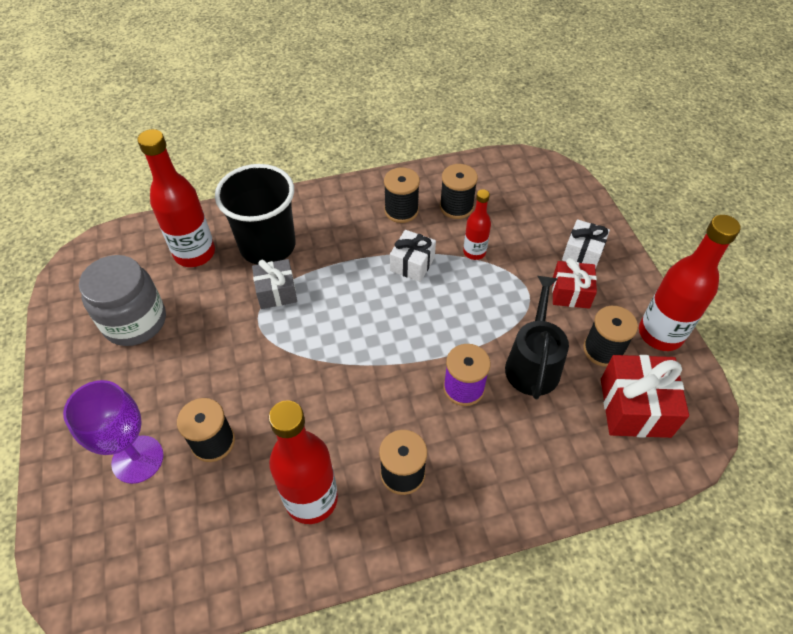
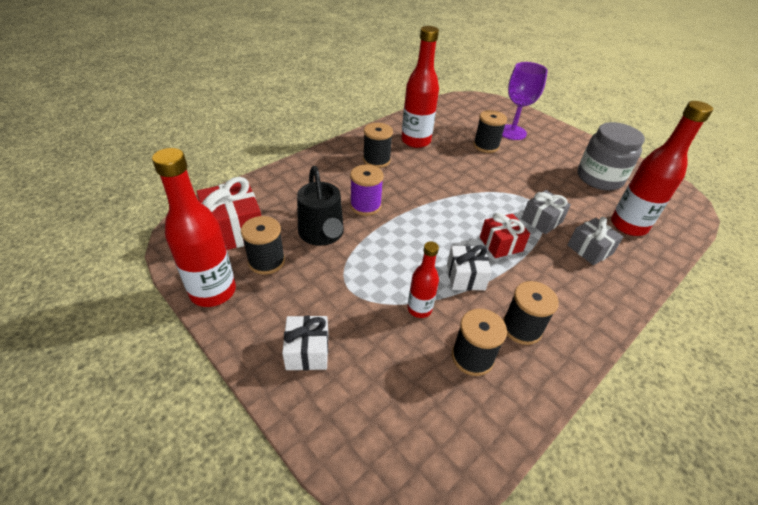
camera: 150 degrees right, 10 degrees down
(267, 246) = (589, 249): black cup -> grey gift
(570, 293) = (308, 301): red gift -> red gift (501, 244)

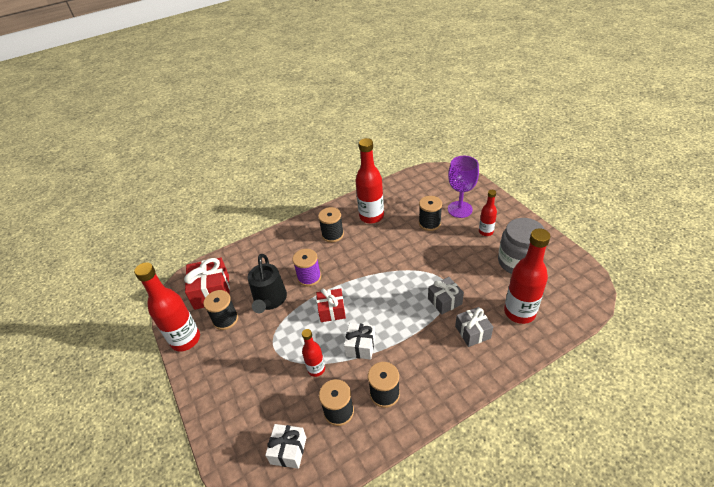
camera: 20 degrees right, 0 degrees up
(307, 351) = (231, 391): white gift -> white gift (288, 450)
(501, 244) = (400, 320): red gift -> red gift (332, 311)
(550, 152) = (486, 232): none -> red bottle

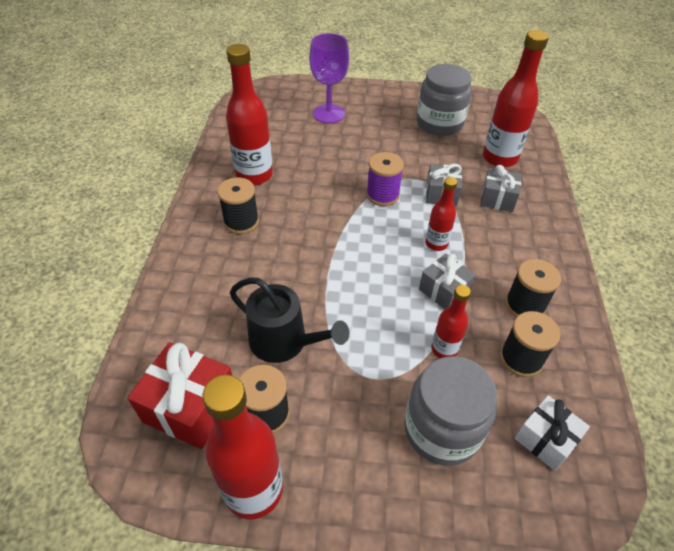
camera: 60 degrees left, 5 degrees up
(262, 395) = (442, 429): none -> grey jar
(309, 277) = (288, 281): purple spool -> purple spool (382, 195)
(332, 311) = (367, 288): red gift -> none
(360, 346) = (444, 290): white gift -> grey gift
(429, 223) = (322, 142): black spool -> none
(486, 232) = (380, 117): red bottle -> red bottle (436, 243)

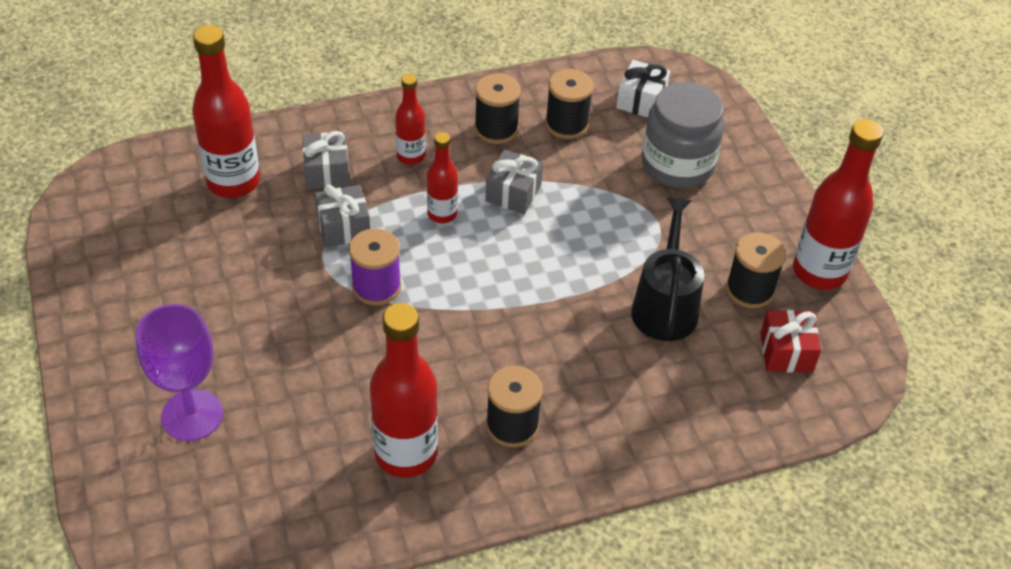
camera: 115 degrees left, 0 degrees up
(190, 407) = (786, 352): red gift -> red gift, size x0.64
(439, 123) = (167, 262): grey jar -> none
(444, 349) = (591, 179): red bottle -> red bottle (411, 156)

